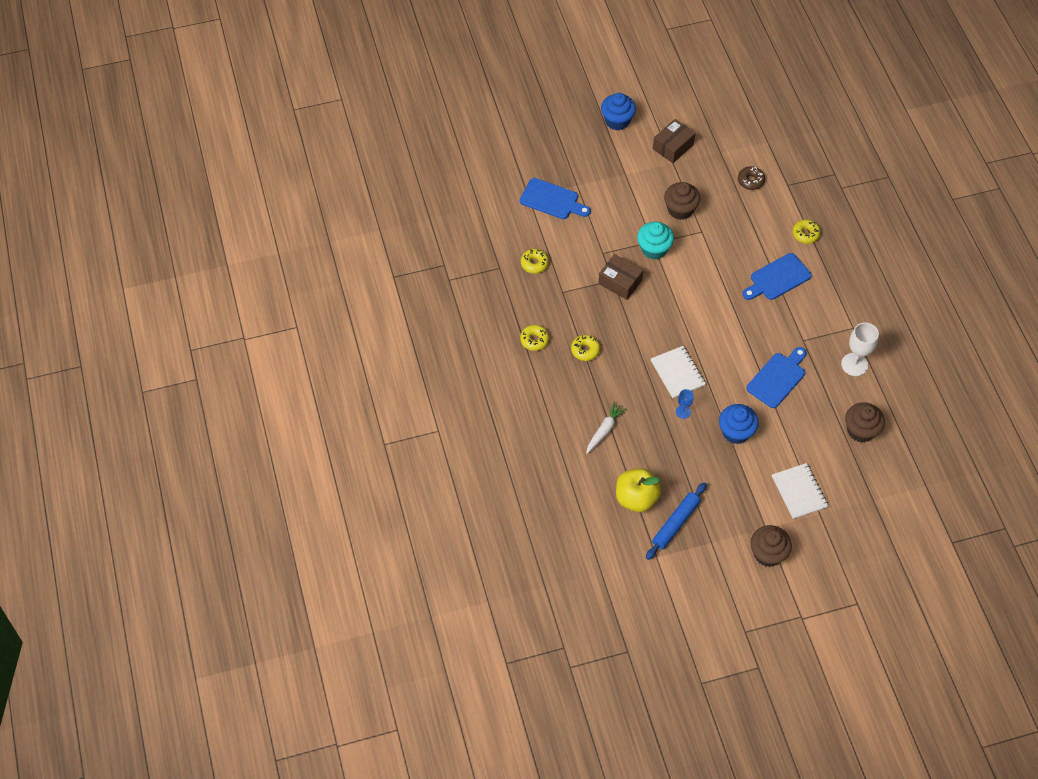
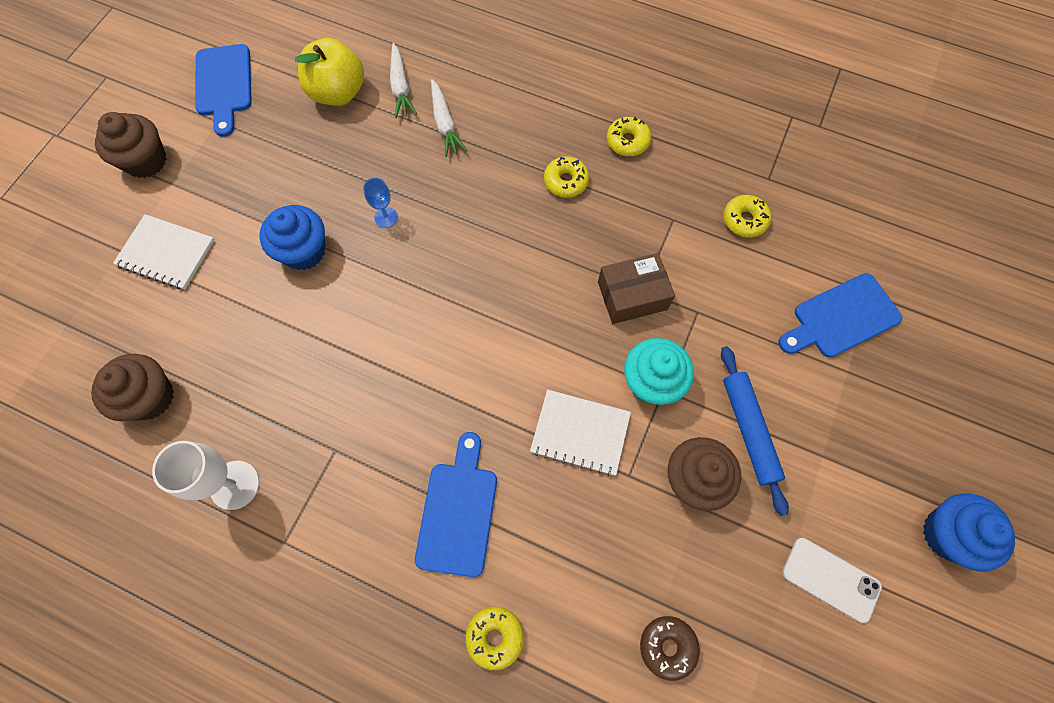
camera: 130 degrees right, 10 degrees up
(602, 470) = (400, 87): none -> white carrot
(673, 147) = (830, 579): brown box -> white phone
(675, 523) = (273, 105): blue rolling pin -> blue rolling pin (749, 430)
(677, 373) = (440, 254): white notebook -> white notebook (580, 433)
(778, 378) = (318, 364): blue cutting board -> blue cutting board (224, 85)

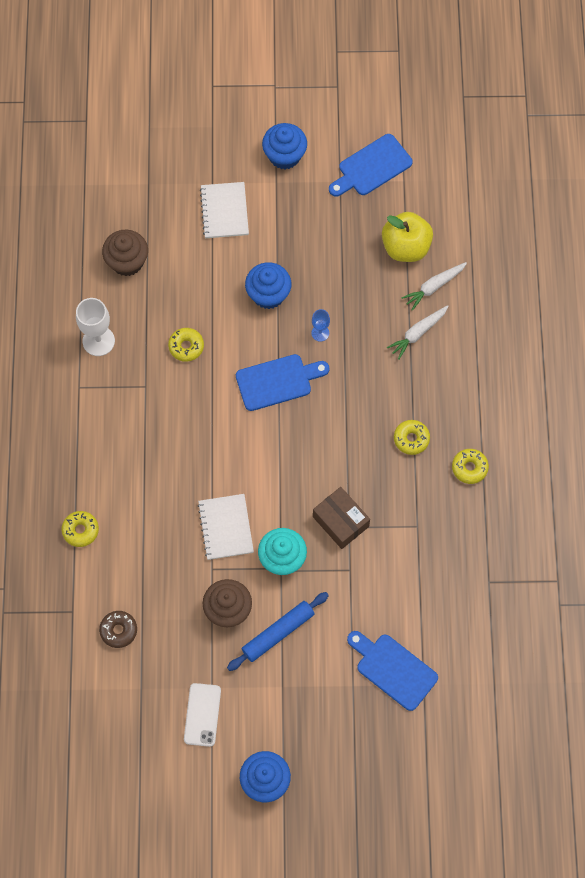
camera: 65 degrees right, 0 degrees up
(146, 161) = (284, 155): brown cupcake -> blue cupcake
(458, 511) = (142, 476): blue cutting board -> blue cutting board (277, 381)
(744, 220) = (442, 576): yellow donut -> yellow donut (186, 346)

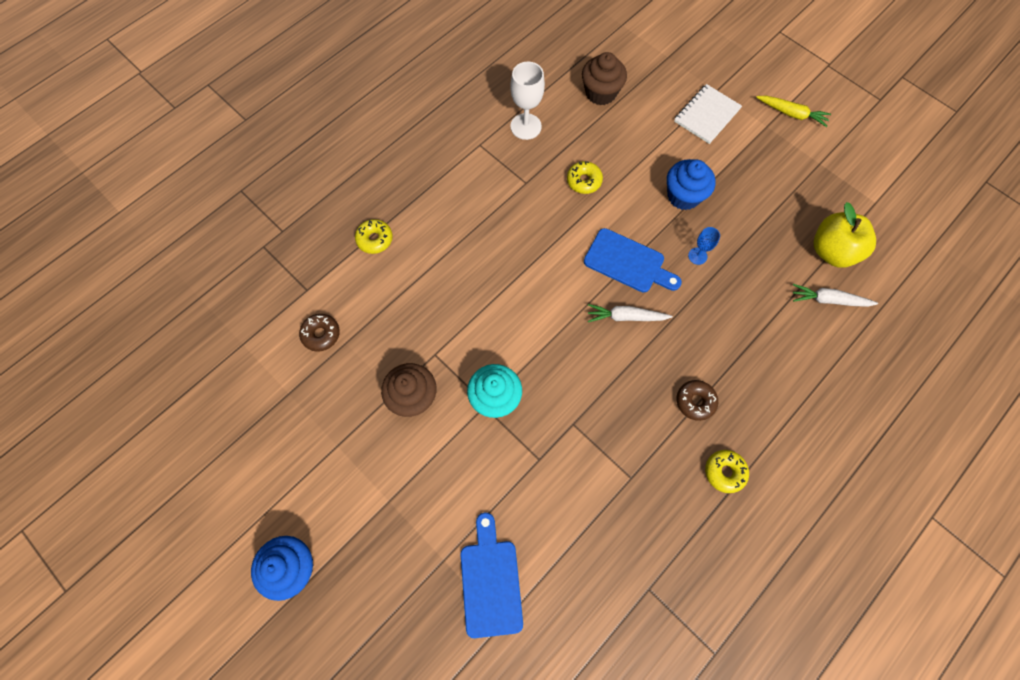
camera: 45 degrees right, 0 degrees up
(202, 715) = (307, 460): white phone -> none
(225, 527) = (477, 333): white notebook -> none
(278, 633) = (431, 454): blue rolling pin -> none
(284, 155) = (791, 114): blue cupcake -> yellow carrot
(340, 521) = (571, 413): brown box -> none
(372, 167) = (857, 173): blue cutting board -> none
(411, 439) = (695, 401): yellow donut -> brown donut
(417, 333) = (780, 323): white carrot -> white carrot (626, 317)

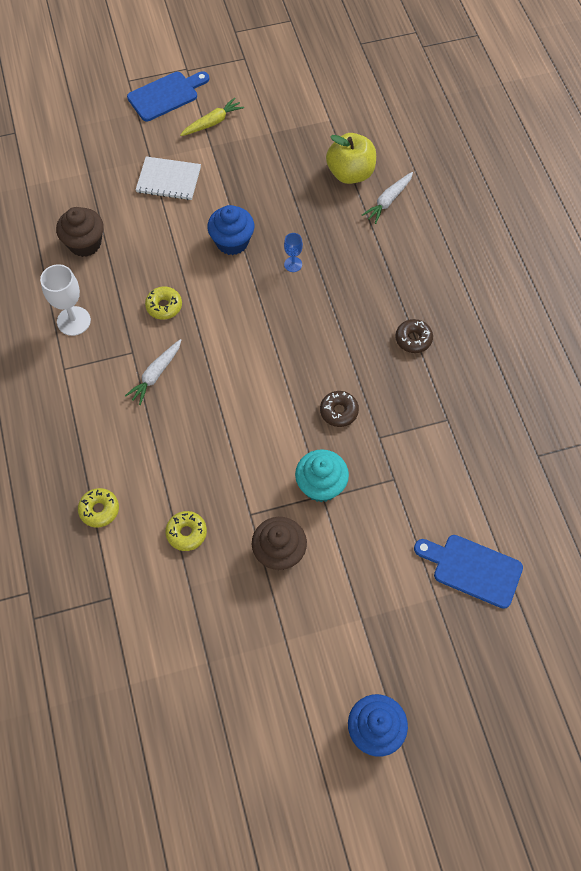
camera: 60 degrees left, 5 degrees down
(321, 334) = (167, 605): brown donut -> brown donut (339, 411)
(626, 317) = (312, 346): white carrot -> white carrot (156, 374)
(628, 262) = (264, 317): blue cutting board -> blue cutting board (166, 95)
(706, 115) = (168, 180): white notebook -> white notebook turned 60 degrees counterclockwise
(724, 472) = (479, 352): yellow donut -> yellow donut (186, 533)

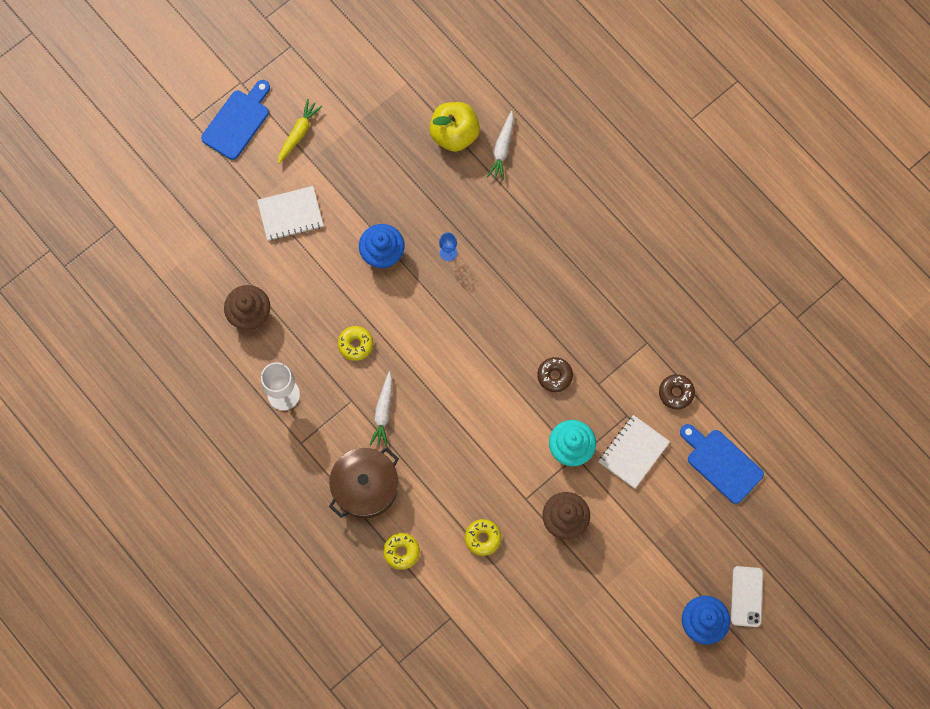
camera: 25 degrees left, 10 degrees up
(100, 434) = (365, 487): none -> brown pot
(383, 517) = (633, 452): none -> white notebook
(413, 339) = (586, 280): brown donut -> brown donut (676, 393)
(438, 723) = (746, 596): none -> white phone
(472, 569) = (721, 463): blue cutting board -> blue cutting board turned 45 degrees clockwise

